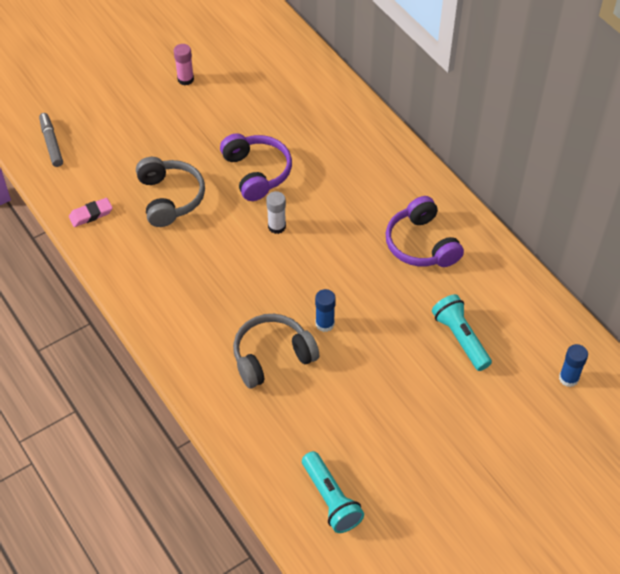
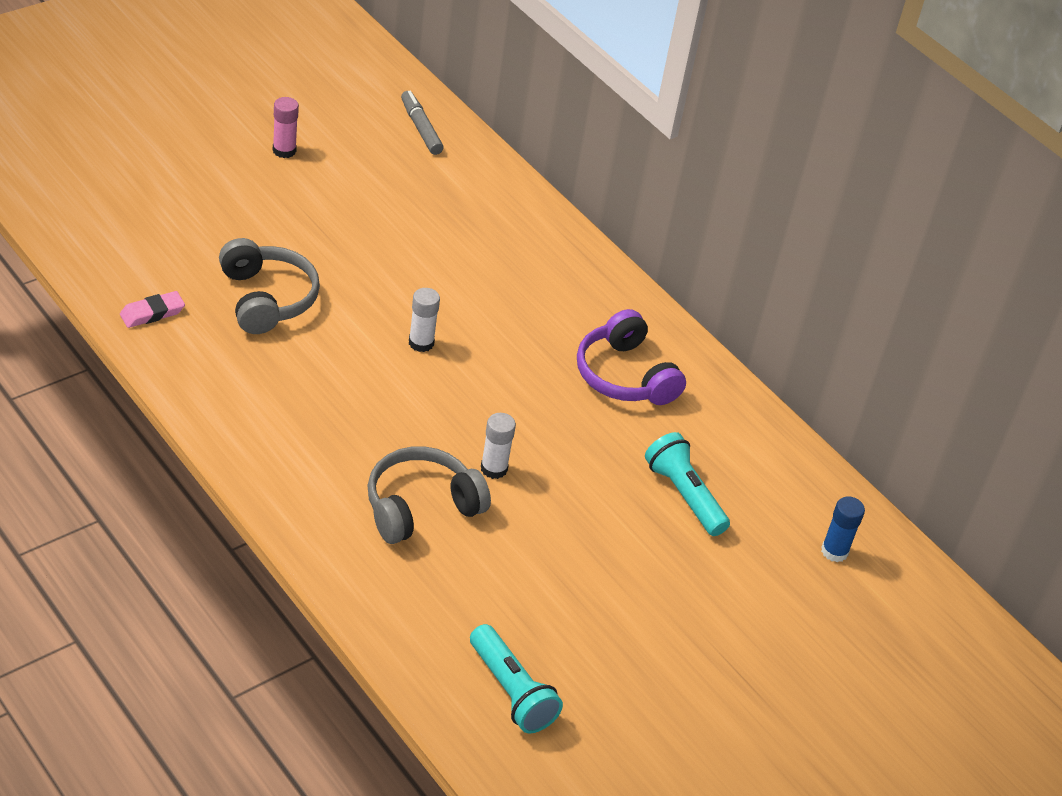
camera: 10 degrees left, 10 degrees down
(51, 143) = (91, 219): grey marker -> grey marker (421, 128)
(257, 172) = (390, 273): purple headphones -> none
(325, 324) = (494, 468): blue glue stick -> white glue stick

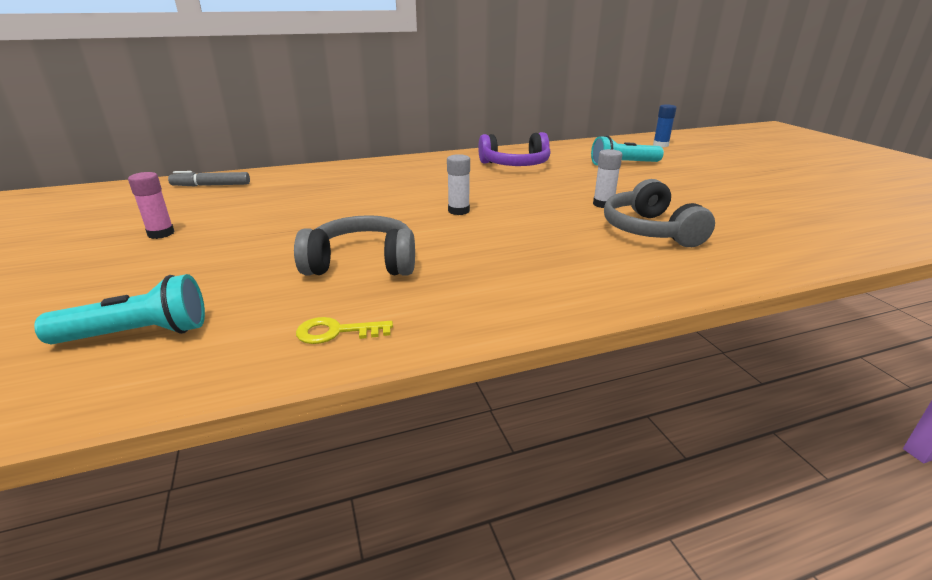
camera: 65 degrees left, 15 degrees down
(152, 313) = (336, 332): pink eraser -> yellow key
(511, 691) = (837, 223): turquoise flashlight -> turquoise flashlight (138, 334)

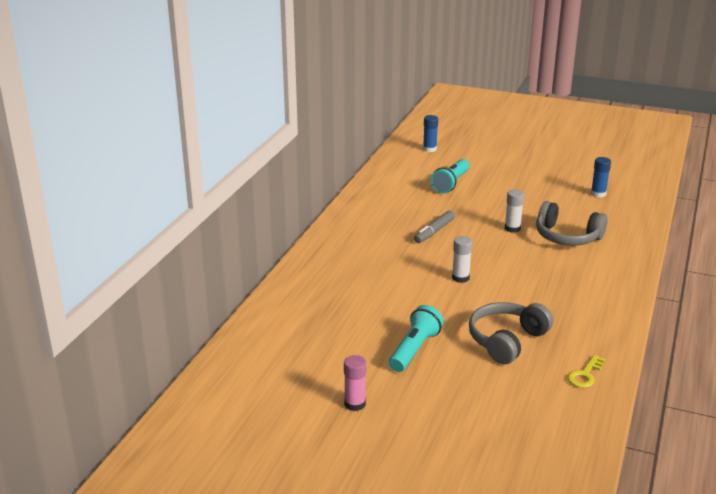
camera: 50 degrees left, 0 degrees up
(138, 334) = (523, 437): turquoise flashlight -> turquoise flashlight (414, 349)
(211, 185) = (252, 358): grey marker -> grey marker (434, 231)
(515, 165) = (394, 218): purple headphones -> none
(787, 219) = (598, 194): none -> blue glue stick

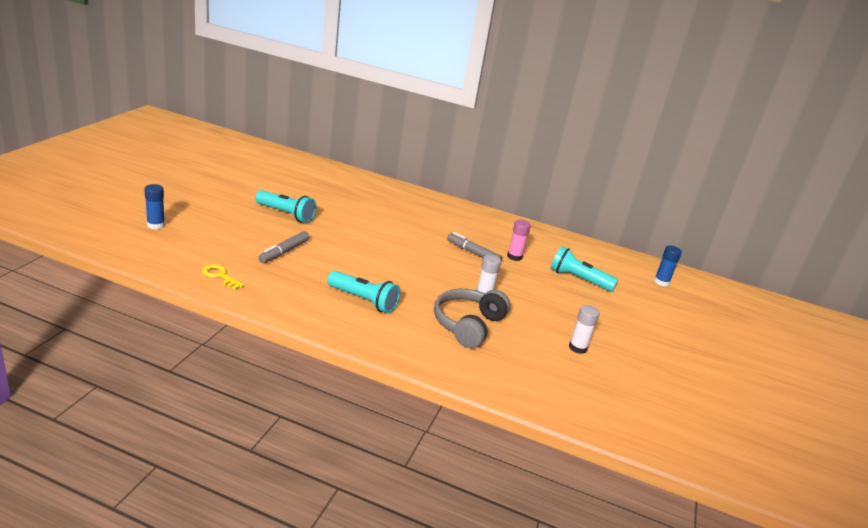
camera: 85 degrees right, 0 degrees up
(355, 404) = (231, 186): pink glue stick -> pink glue stick (514, 257)
(460, 278) = (388, 250): white glue stick -> white glue stick (577, 348)
(506, 341) = (284, 252): grey headphones -> grey marker
(567, 287) = (363, 300): none -> turquoise flashlight
(598, 194) = (583, 375): blue glue stick -> blue glue stick (156, 225)

